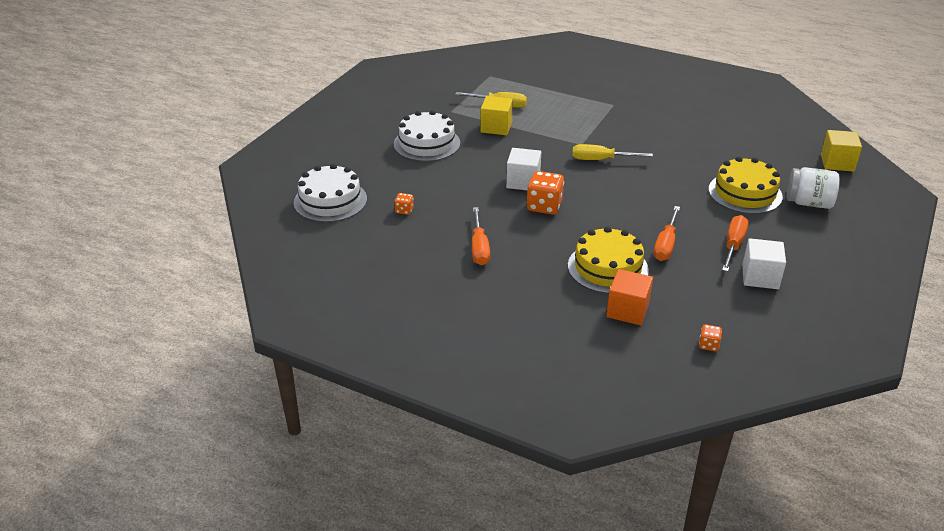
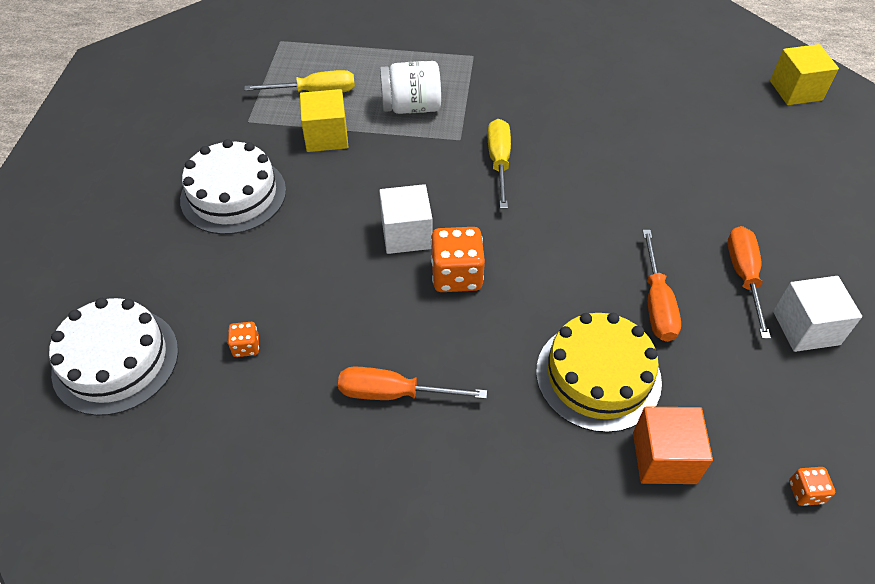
camera: 20 degrees left, 15 degrees up
(479, 248) = (394, 393): orange screwdriver -> orange screwdriver turned 120 degrees clockwise
(601, 160) = (499, 162): yellow screwdriver -> yellow screwdriver turned 105 degrees clockwise
(745, 193) = (712, 174): yellow cake -> none
(808, 203) = (797, 170): white jar -> white jar (411, 107)

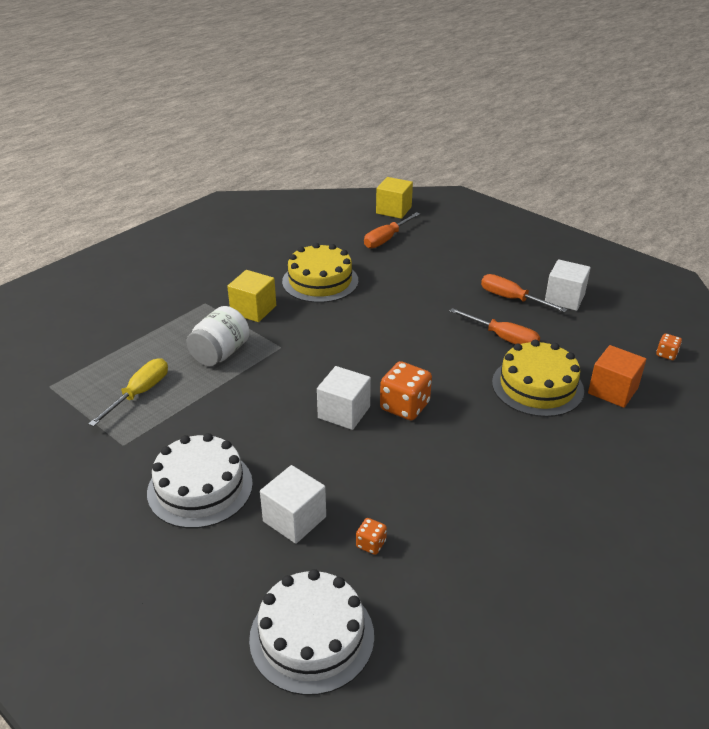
camera: 55 degrees left, 15 degrees down
(240, 276) = (294, 519): none -> white cube
(326, 136) = (197, 408): yellow cube -> yellow cube (253, 309)
(394, 393) = (480, 482): orange screwdriver -> orange screwdriver (386, 239)
(499, 162) = (323, 341): yellow screwdriver -> none
(592, 108) = (320, 281): none -> yellow cake

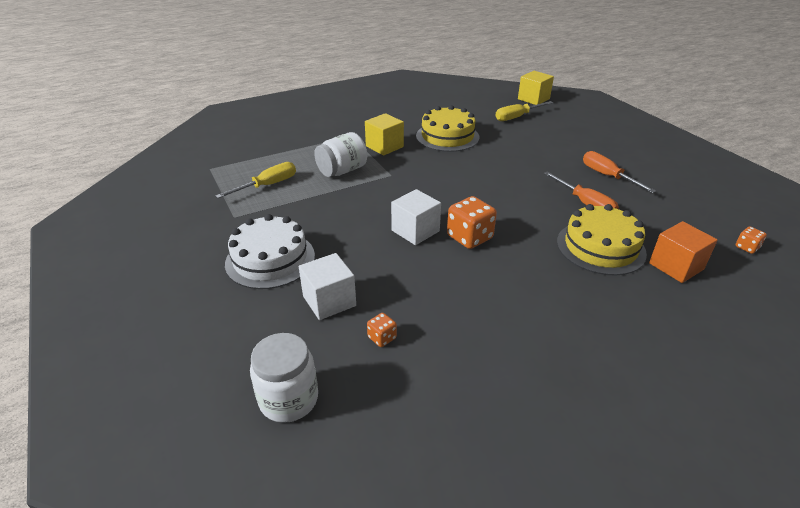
camera: 20 degrees right, 0 degrees up
(312, 636) = (289, 399): white cake -> white jar
(386, 239) = (517, 117): orange screwdriver -> yellow screwdriver
(564, 298) = (658, 184): white cube -> none

